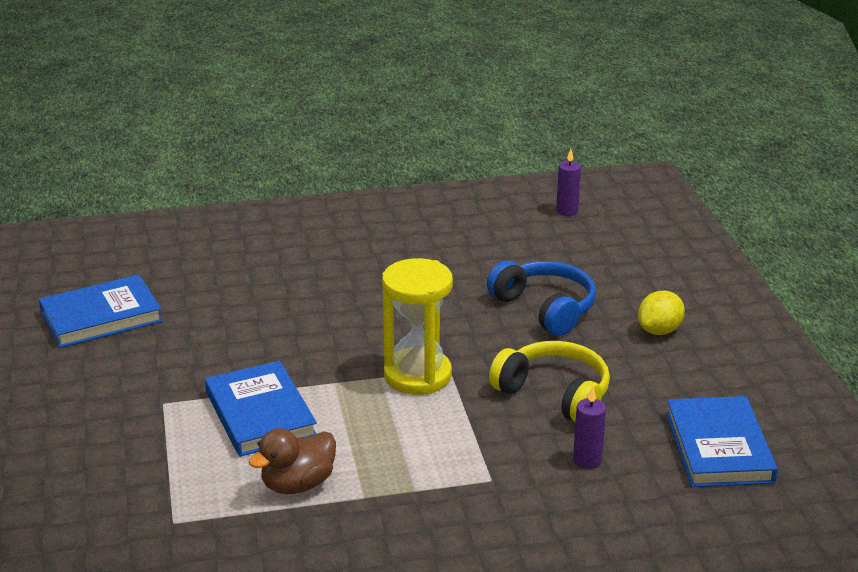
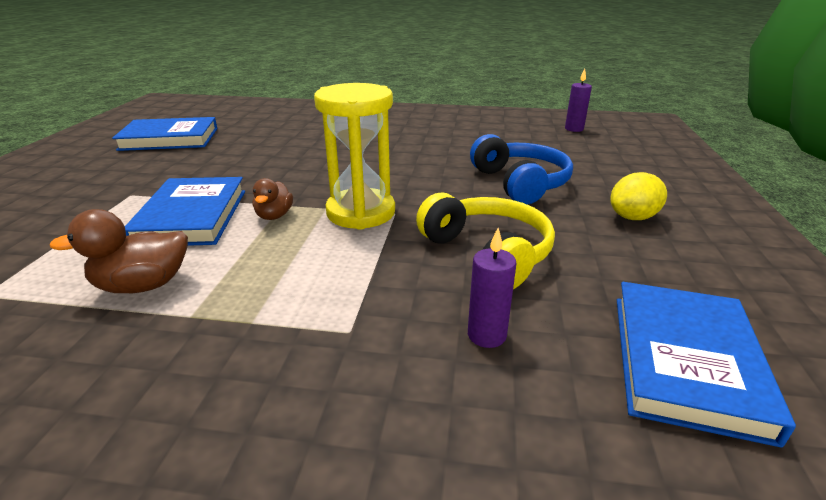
camera: 20 degrees right, 0 degrees up
(339, 396) = (274, 216): none -> brown duck

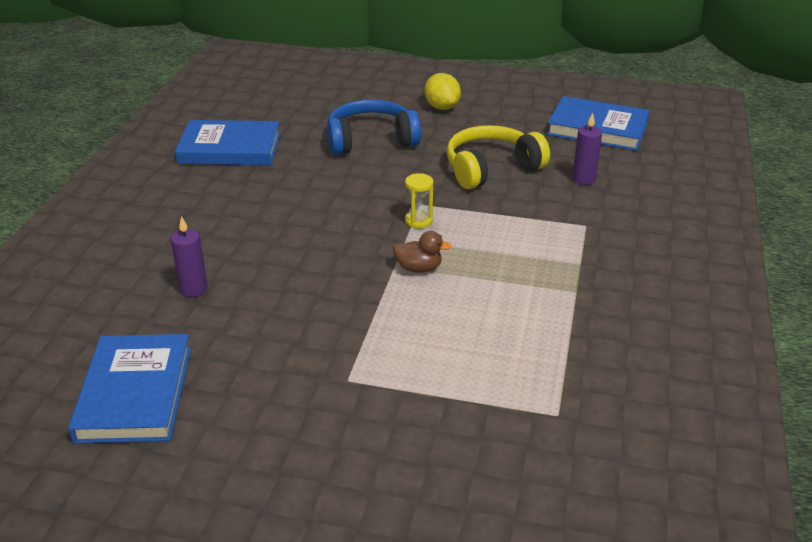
camera: 85 degrees left, 5 degrees up
(143, 285) = (538, 323): brown duck -> none
(192, 217) = (414, 320): blue book -> blue book (230, 148)
(361, 212) = (418, 221): yellow hourglass -> yellow hourglass, size x0.43
(574, 129) = (239, 93): purple candle -> purple candle (194, 289)

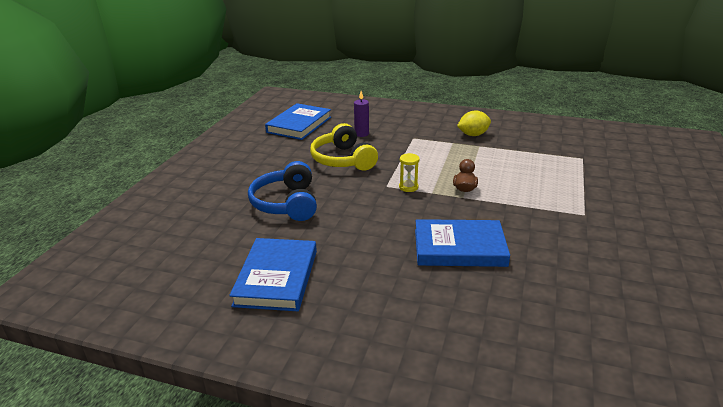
camera: 85 degrees left, 5 degrees down
(135, 393) = (641, 301): blue book -> blue book (459, 247)
(194, 289) = (508, 283): purple candle -> none
(442, 107) = (243, 173): yellow lemon -> yellow lemon (473, 135)

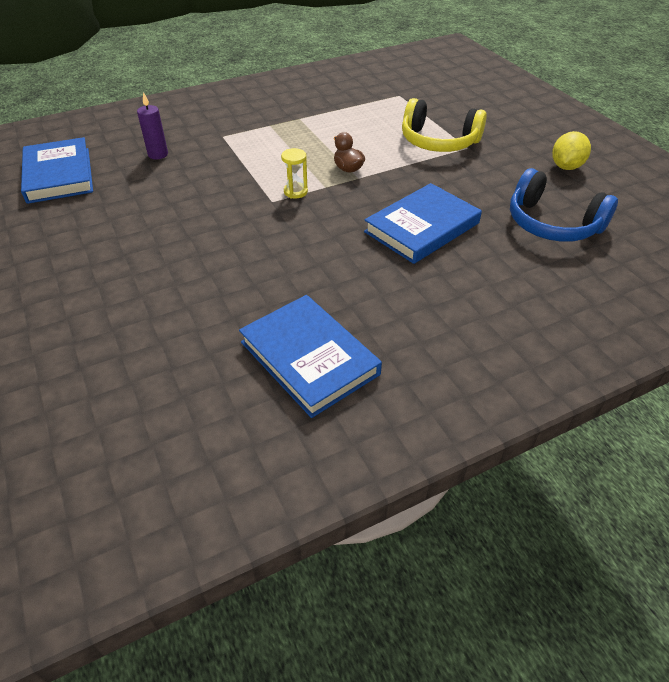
camera: 45 degrees left, 15 degrees up
(286, 203) = (194, 275): blue headphones -> blue headphones (552, 224)
(343, 160) = (182, 194): yellow headphones -> yellow headphones (438, 141)
(473, 135) = (277, 109): yellow lemon -> yellow lemon (566, 167)

